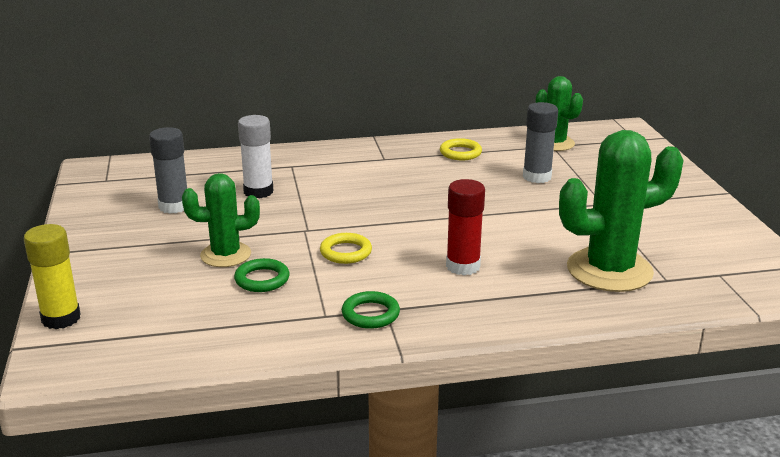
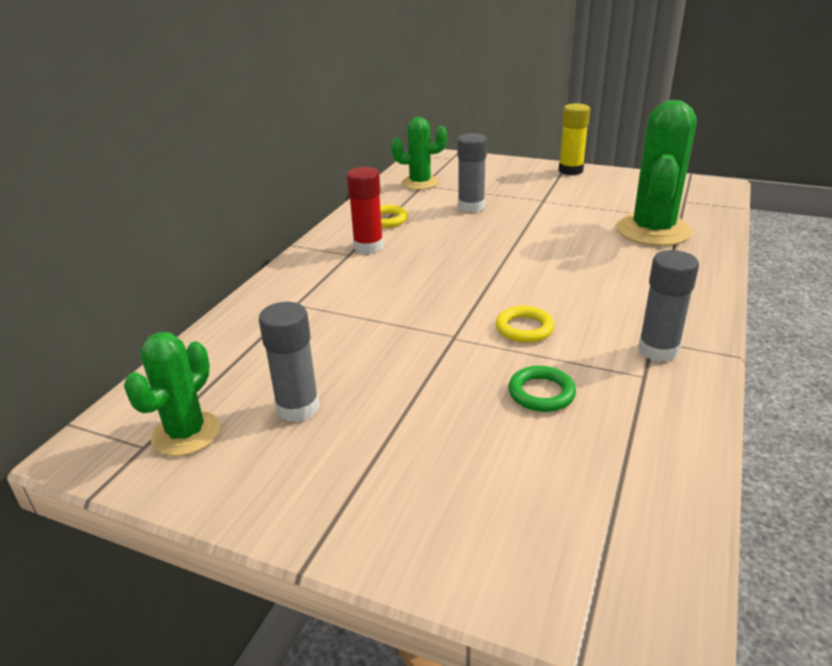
camera: 55 degrees left, 5 degrees up
(61, 318) = (522, 591): yellow glue stick -> yellow glue stick (570, 170)
(226, 255) = (463, 402): green cactus -> green cactus (186, 433)
(258, 192) = (333, 340): white glue stick -> none
(370, 314) = (658, 350): green ring -> grey glue stick
(463, 266) = (601, 282): red glue stick -> red glue stick (368, 247)

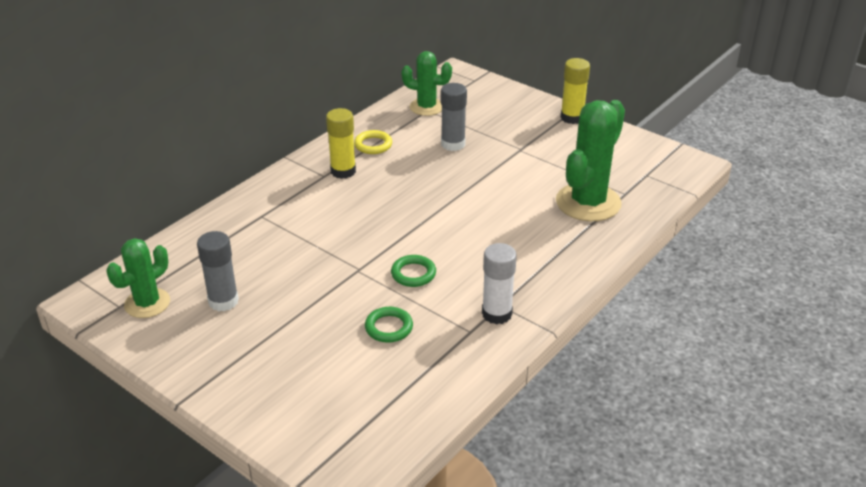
camera: 15 degrees right, 5 degrees up
(368, 247) = (343, 171): red glue stick -> yellow glue stick
(524, 328) = (413, 274): yellow ring -> green ring
(658, 350) = (497, 314): grey glue stick -> white glue stick

